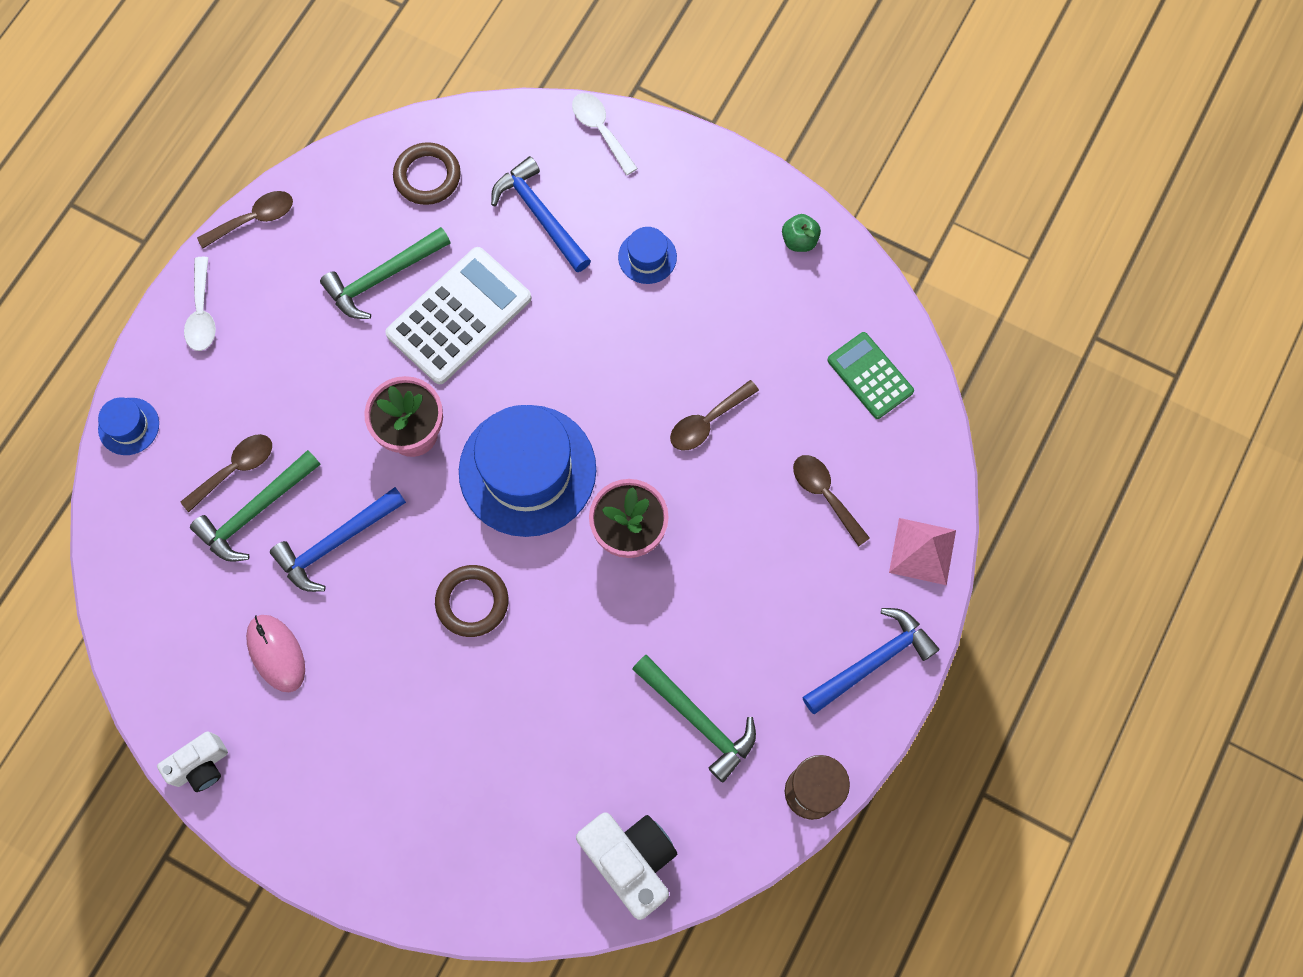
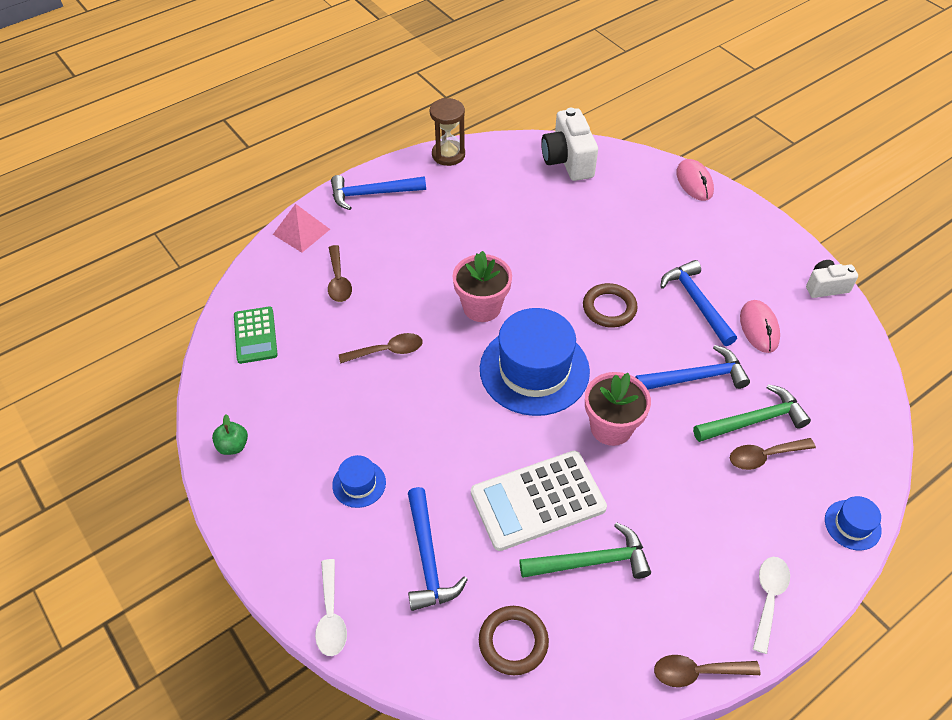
camera: 155 degrees left, 20 degrees down
(365, 662) = (696, 302): none -> blue hammer
(428, 901) = (694, 182): none -> pink mouse
(698, 720) = (493, 203): green hammer -> none

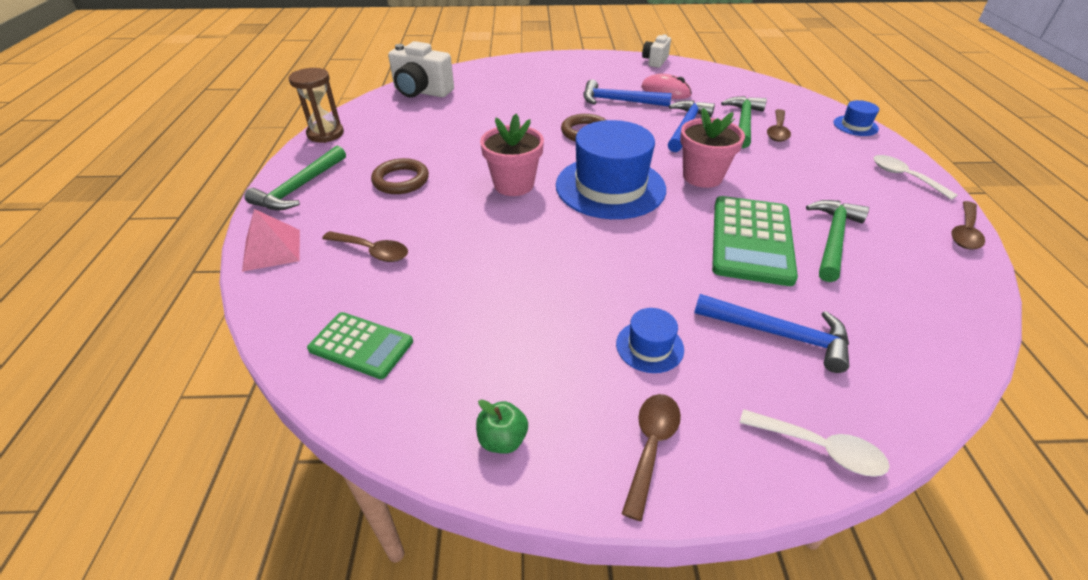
camera: 55 degrees left, 10 degrees down
(372, 194) = (299, 188): blue hammer -> green hammer
(387, 351) = (499, 256): brown spoon -> brown spoon (651, 446)
(513, 642) = (904, 318): brown ring -> brown ring (401, 180)
(538, 500) = (751, 240): white calculator -> green calculator
(694, 182) = (513, 62): pink mouse -> none

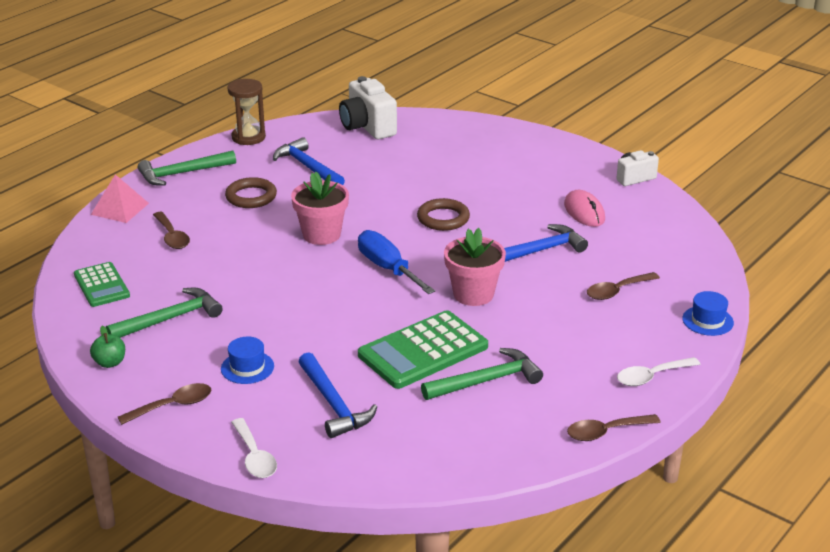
camera: 40 degrees right, 10 degrees down
(610, 187) = (388, 268): blue hat -> blue screwdriver
(619, 101) = (522, 203): blue hammer -> blue hammer (308, 167)
(743, 122) = (600, 270): green hammer -> green hammer (170, 319)
(904, 177) = (651, 377): white spoon -> white spoon turned 120 degrees counterclockwise

